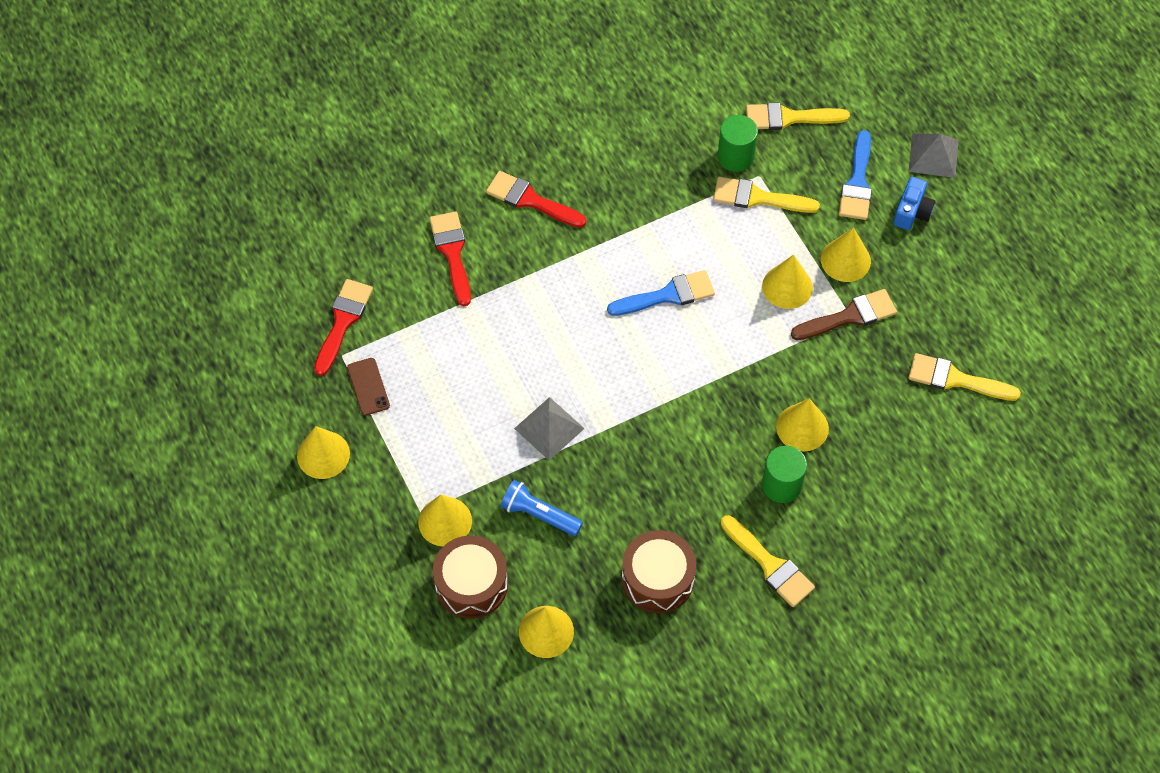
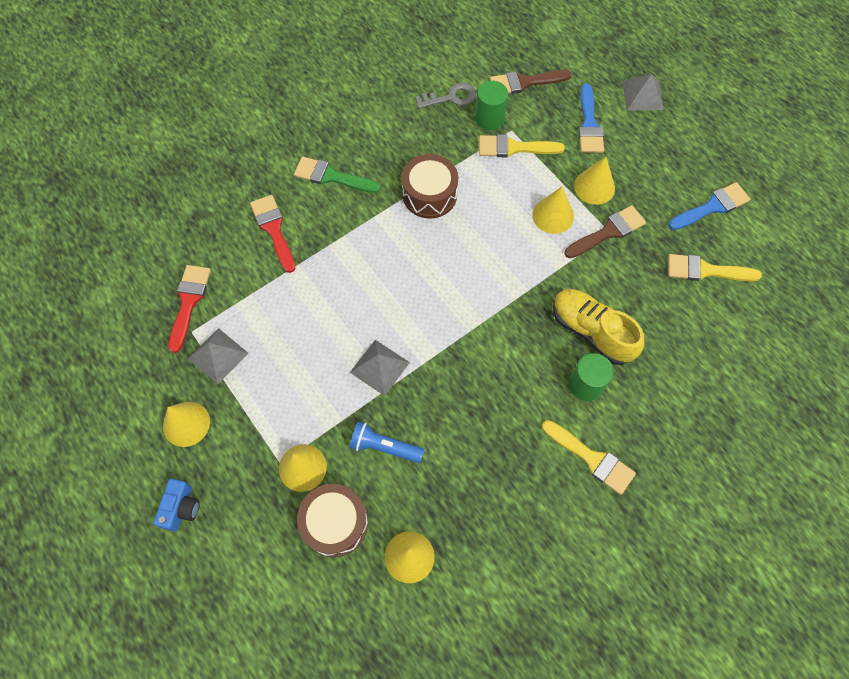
camera: 10 degrees left, 5 degrees up
(368, 387) = (218, 356): brown phone -> grey pyramid
(531, 200) = (331, 176): red brush -> green brush
(657, 579) = (498, 489): brown drum -> brown drum (429, 194)
(667, 295) = (457, 237): blue brush -> blue brush (712, 207)
(693, 123) = (451, 97): none -> grey key
(789, 118) = (525, 82): yellow brush -> brown brush
(802, 427) = (591, 331): yellow cone -> yellow shoe
(912, 212) = (637, 141): blue camera -> blue camera (181, 508)

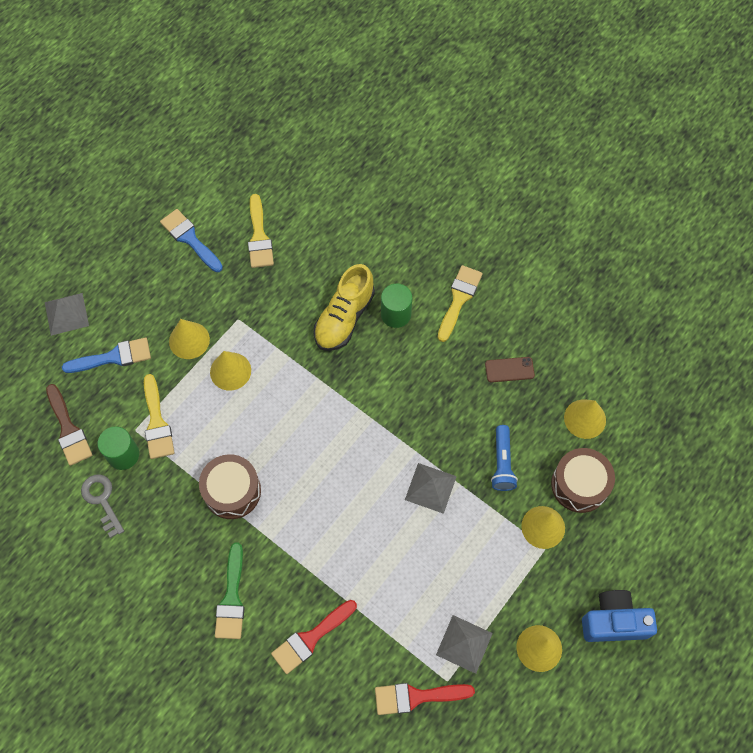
camera: 105 degrees left, 0 degrees up
(181, 508) = (614, 621): blue camera -> blue camera, size x1.53
(491, 489) = (509, 370): none -> brown phone
(608, 232) = (238, 320): brown brush -> none

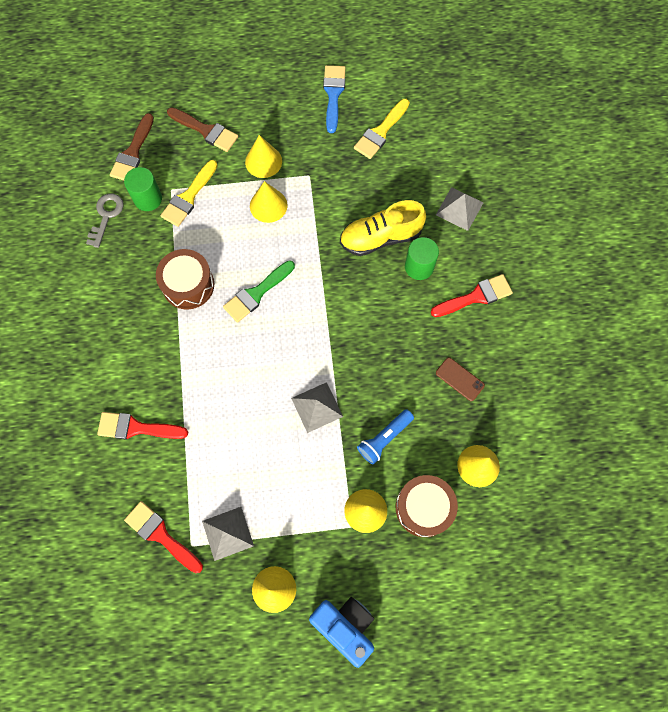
camera: 45 degrees right, 5 degrees up
(66, 313) = (206, 77): grey pyramid -> grey pyramid (459, 208)
(113, 357) = (205, 130): blue brush -> brown brush
(232, 598) = (117, 353): green brush -> green brush (257, 293)
(459, 299) = (475, 297): yellow brush -> red brush

